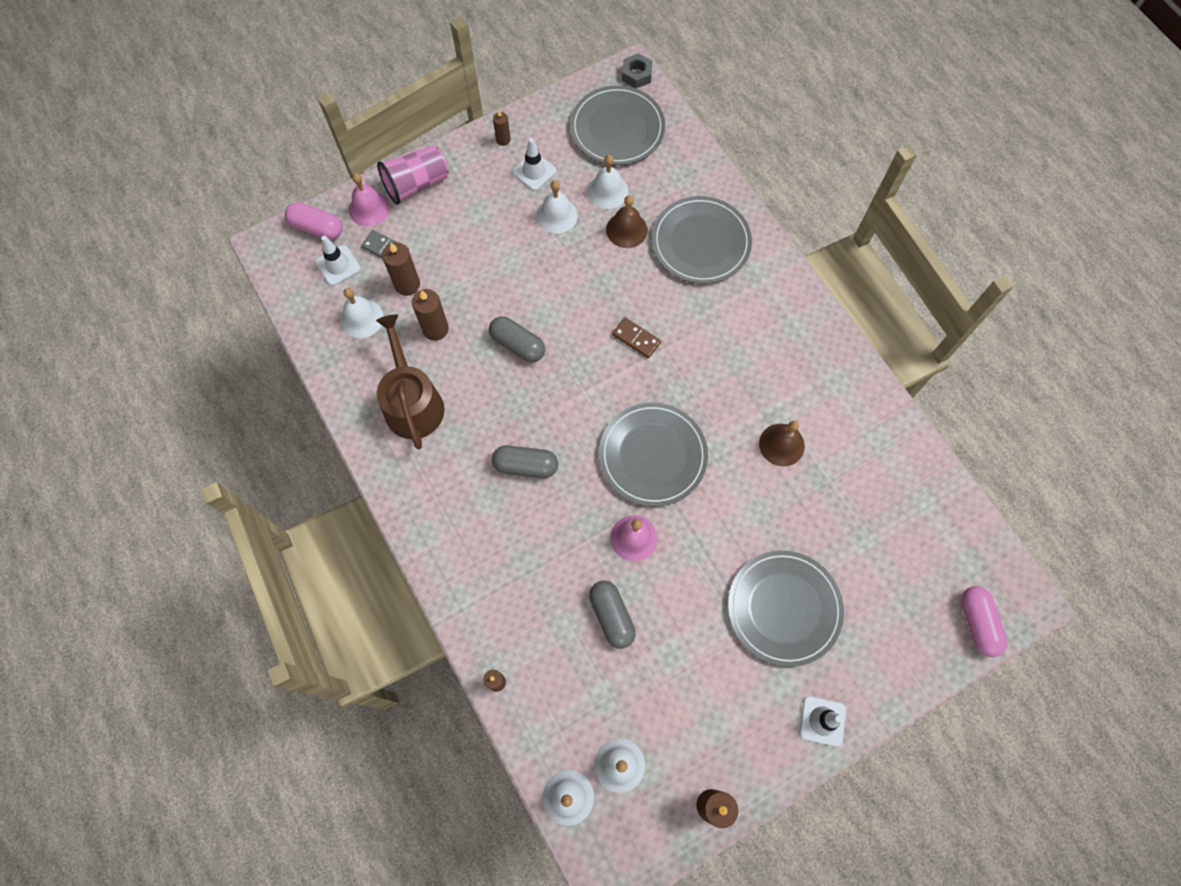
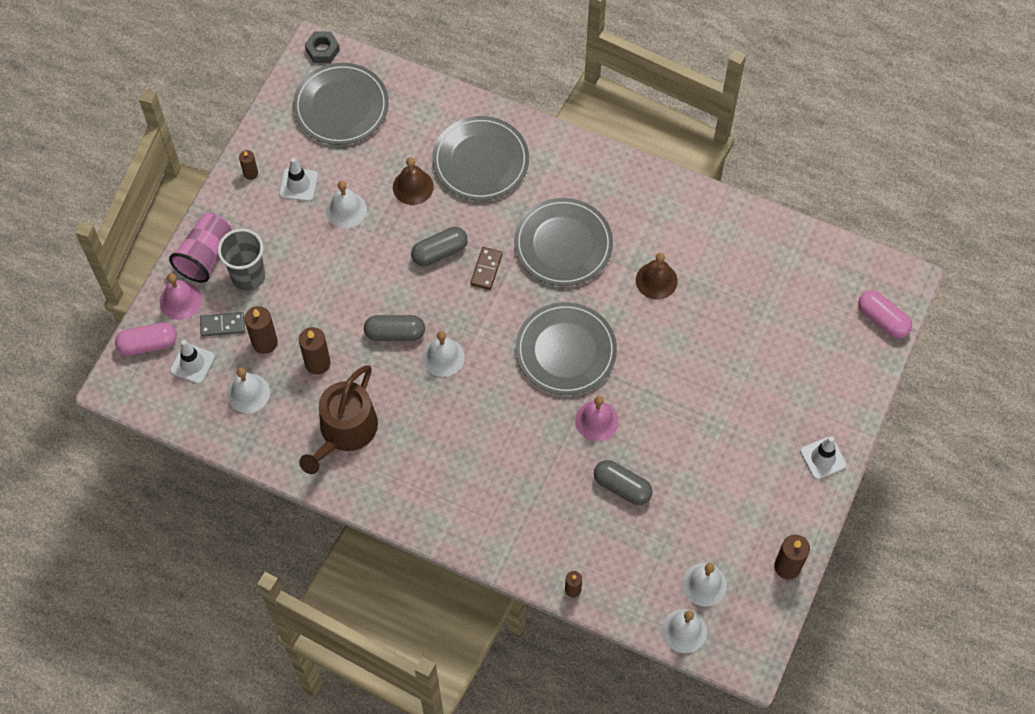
camera: 35 degrees left, 5 degrees down
(412, 402) = (344, 431): brown watering can -> brown watering can turned 105 degrees counterclockwise
(437, 222) = (248, 276): none -> grey cup
(525, 466) = (473, 421): grey capsule -> grey capsule (439, 252)
(608, 191) = (373, 164): white bell -> white bell (443, 357)
(636, 338) = (486, 269): brown domino -> brown domino turned 75 degrees counterclockwise
(784, 608) = (742, 398): grey plate -> grey plate (563, 244)

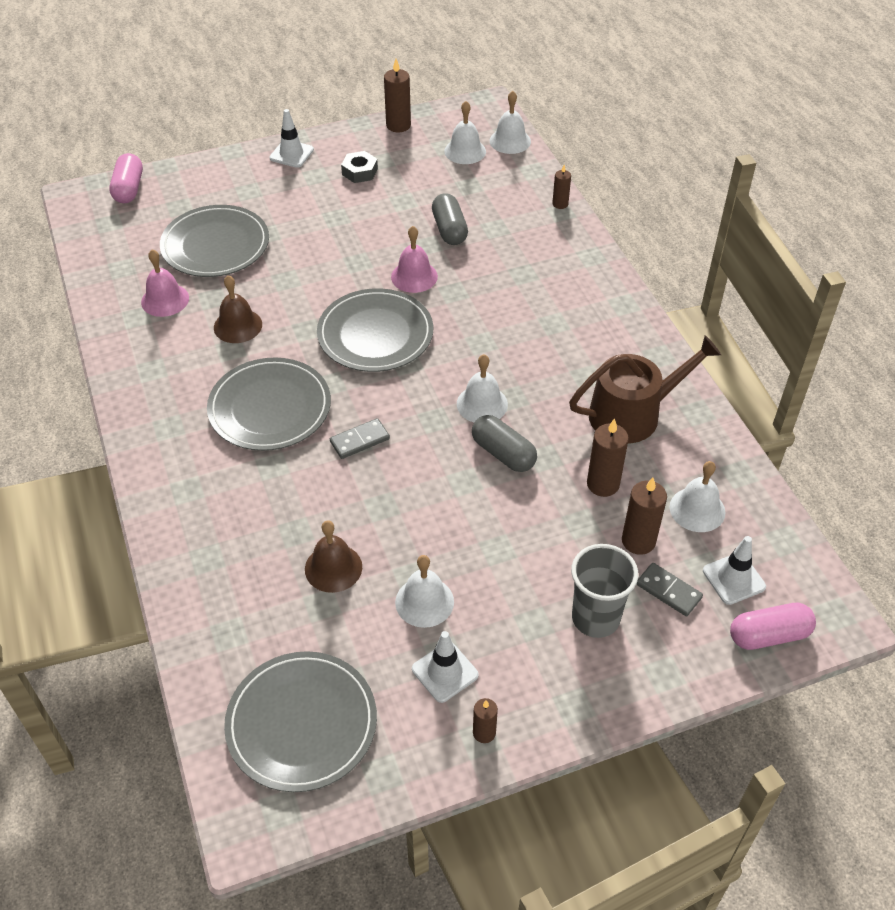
camera: 135 degrees left, 15 degrees down
(148, 344) = (769, 635): pink capsule -> pink capsule turned 45 degrees counterclockwise
(180, 300) = (694, 653): pink bell -> pink bell (165, 300)
(205, 255) = (623, 679): pink cup -> none
(322, 50) = (240, 819): grey nut -> grey nut (360, 172)
(439, 252) = (382, 487): grey capsule -> none
(480, 161) = (241, 537): grey plate -> grey plate (215, 245)
(486, 269) = (360, 440): brown domino -> grey domino

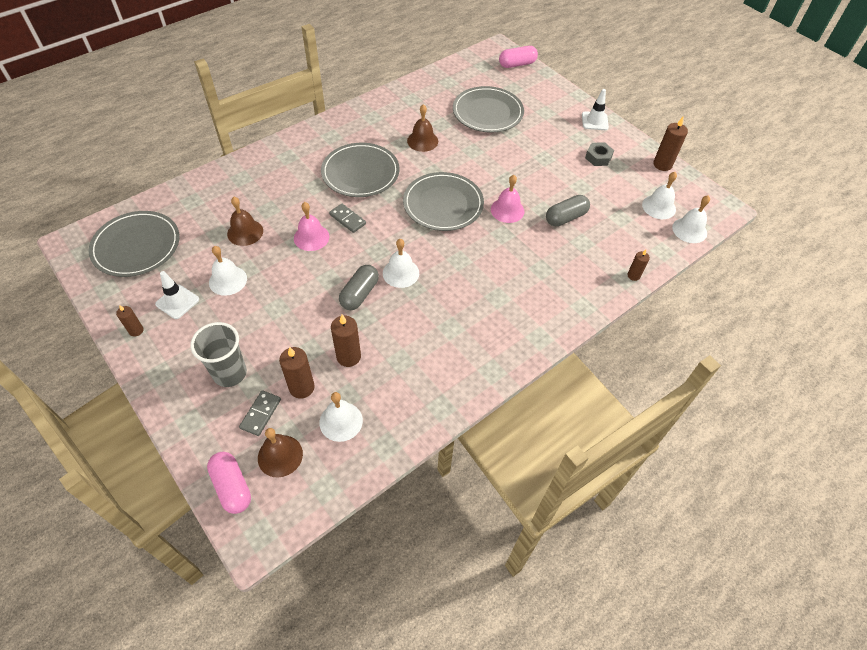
camera: 70 degrees right, 5 degrees up
(165, 300) = (430, 106): pink bell -> pink bell (311, 237)
(633, 414) = (423, 364): brown watering can -> none
(734, 579) = (280, 455): white traffic cone -> brown bell

